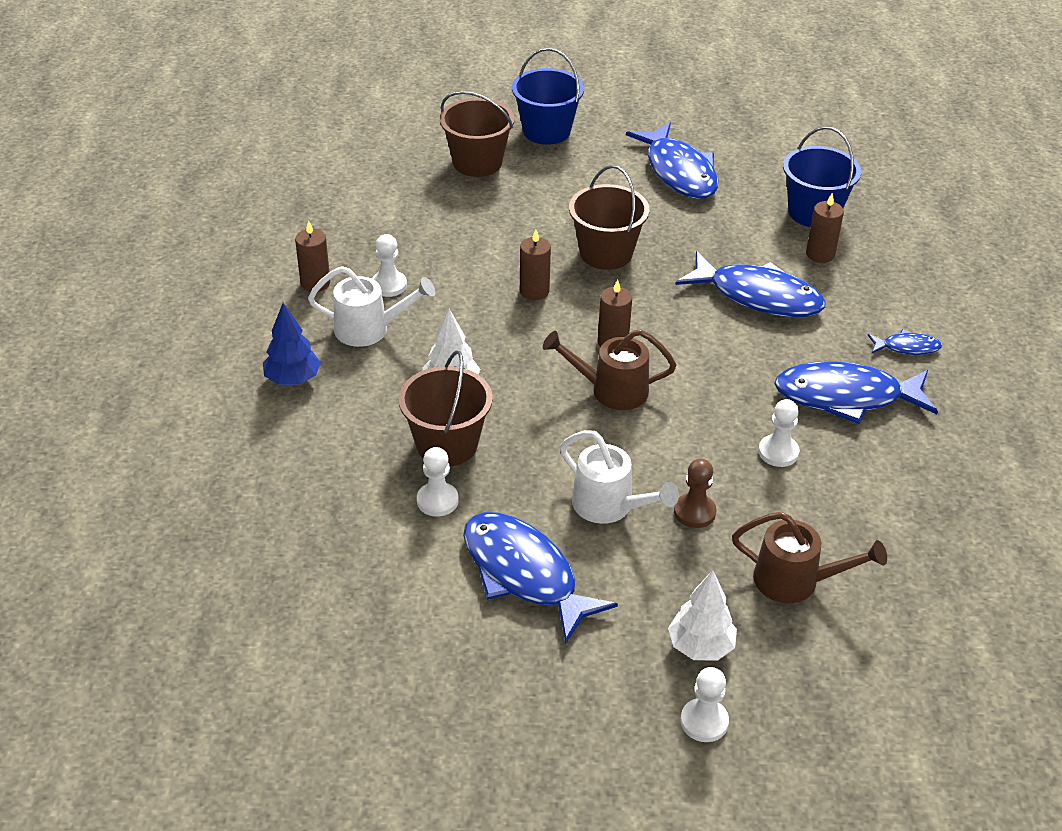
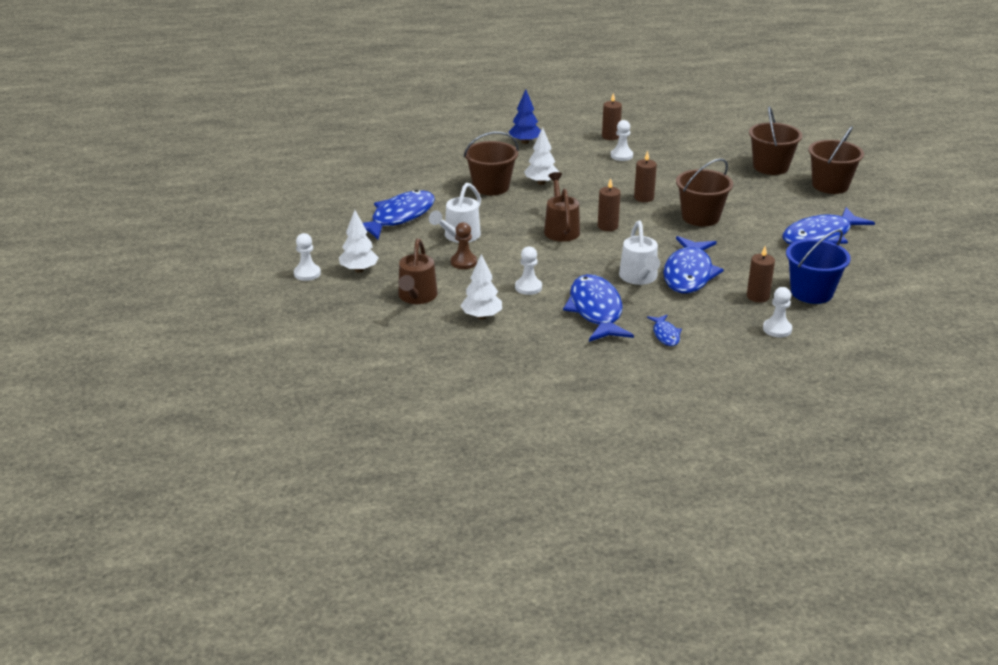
camera: 80 degrees right, 10 degrees down
(370, 329) = (578, 156): white watering can -> white watering can (639, 278)
(437, 501) = (446, 189): white pawn -> white pawn (777, 329)
(546, 131) = (830, 185): blue bucket -> brown bucket
(856, 514) = (482, 316): none -> white tree

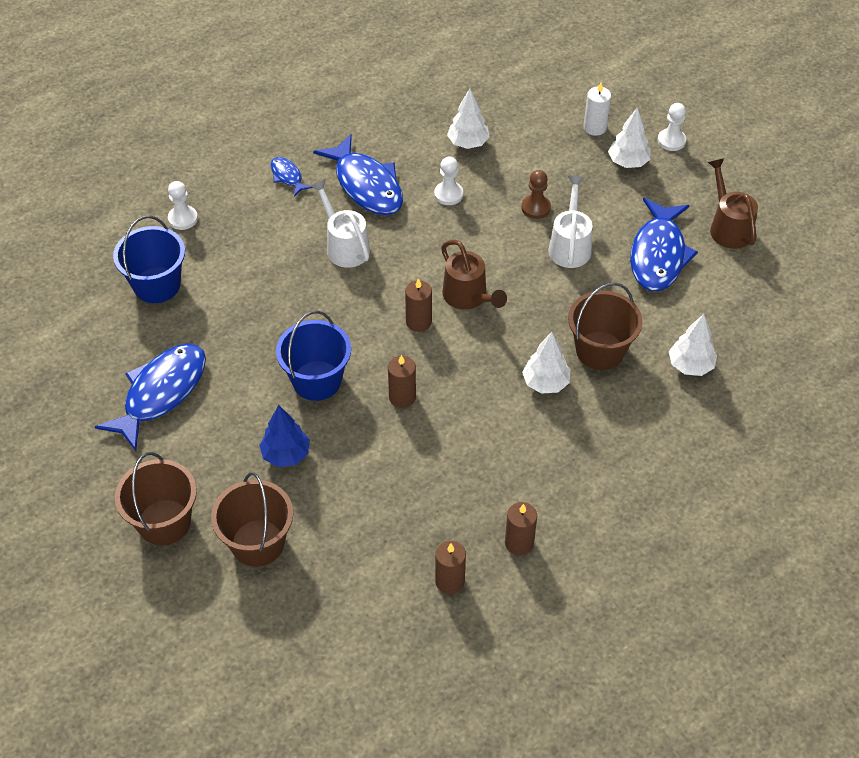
camera: 155 degrees right, 20 degrees up
(359, 298) = (595, 128): none -> white candle
(416, 297) = (544, 146): brown watering can -> brown watering can (728, 226)
(439, 169) = (690, 366): none -> white tree
(525, 142) = (629, 477): blue tree -> blue tree (286, 454)
(621, 156) = (477, 492): white pawn -> none
(689, 274) = (295, 270): blue fish -> none
(700, 217) = (317, 380): brown bucket -> blue bucket
(758, 296) = (212, 259): brown candle -> brown candle (450, 581)

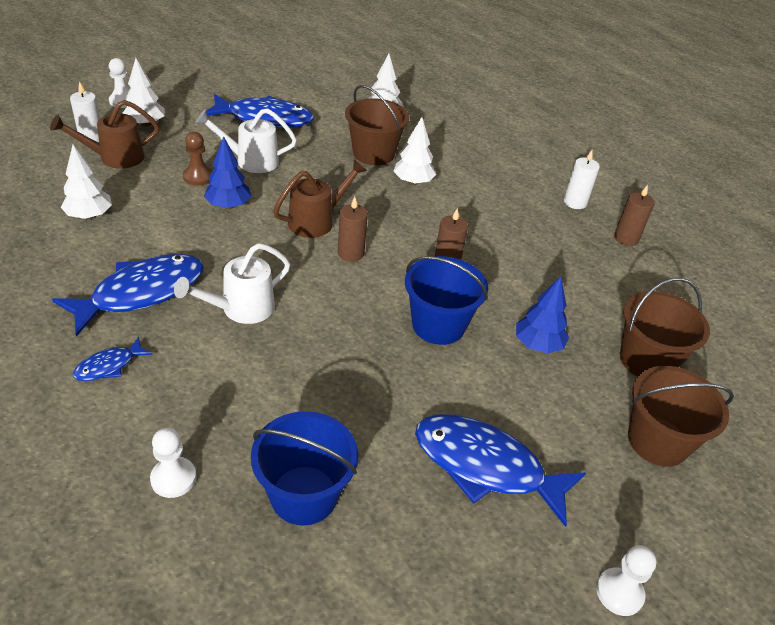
camera: 100 degrees left, 10 degrees down
(448, 194) = (169, 231): white pawn -> white pawn (619, 592)
(490, 232) = (228, 205): none -> blue tree
(519, 543) = (575, 202): brown candle -> white candle
(728, 226) = (234, 86): brown watering can -> brown watering can (114, 158)

